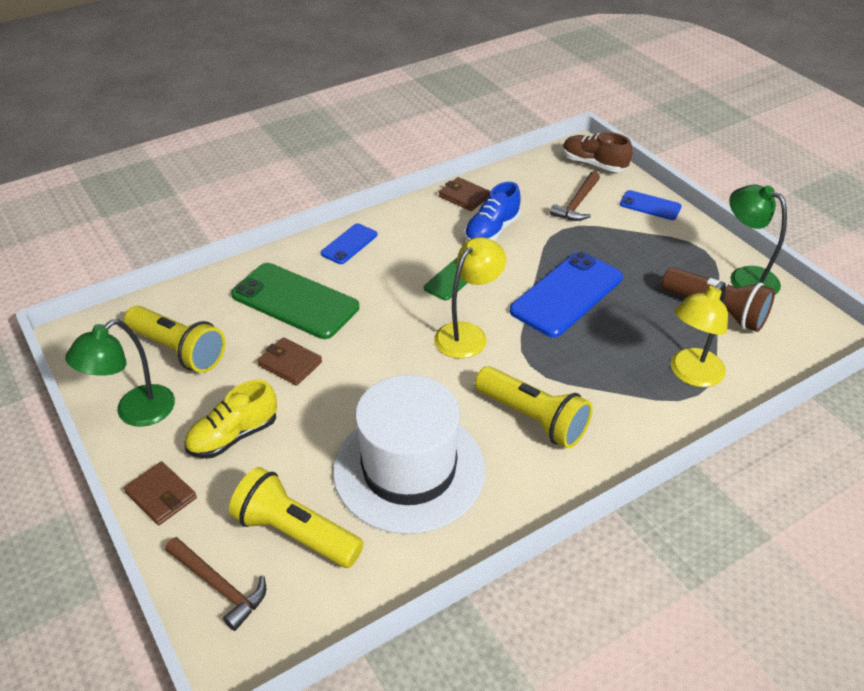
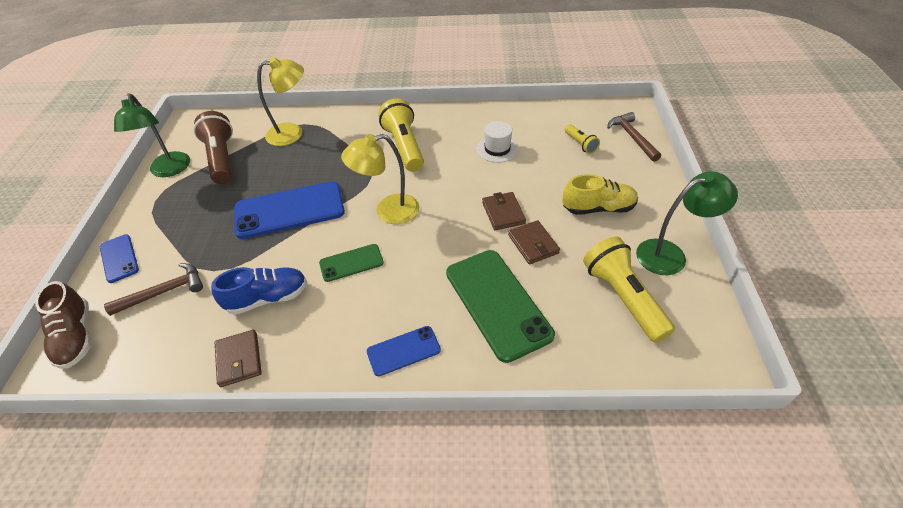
camera: 145 degrees left, 5 degrees up
(161, 495) = (658, 191): brown wallet -> brown wallet (503, 213)
(295, 533) = (580, 144): yellow flashlight -> yellow flashlight, size x0.50
(409, 469) = (497, 149): white hat -> white hat, size x0.43

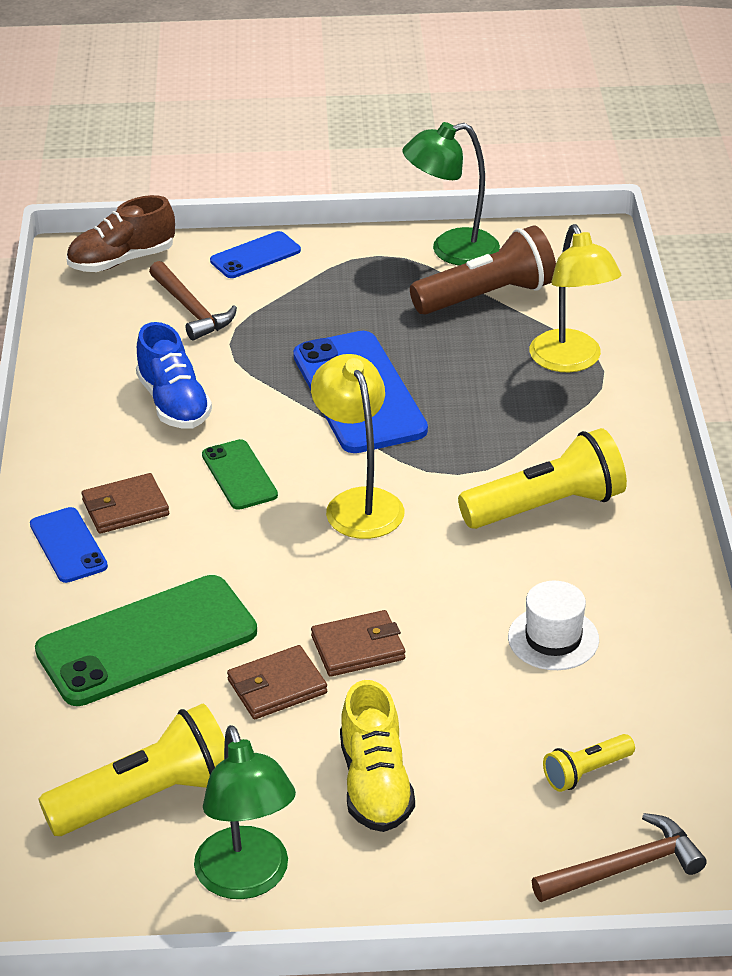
camera: 85 degrees right, 10 degrees down
(239, 359) = (71, 398): brown wallet -> brown wallet (125, 508)

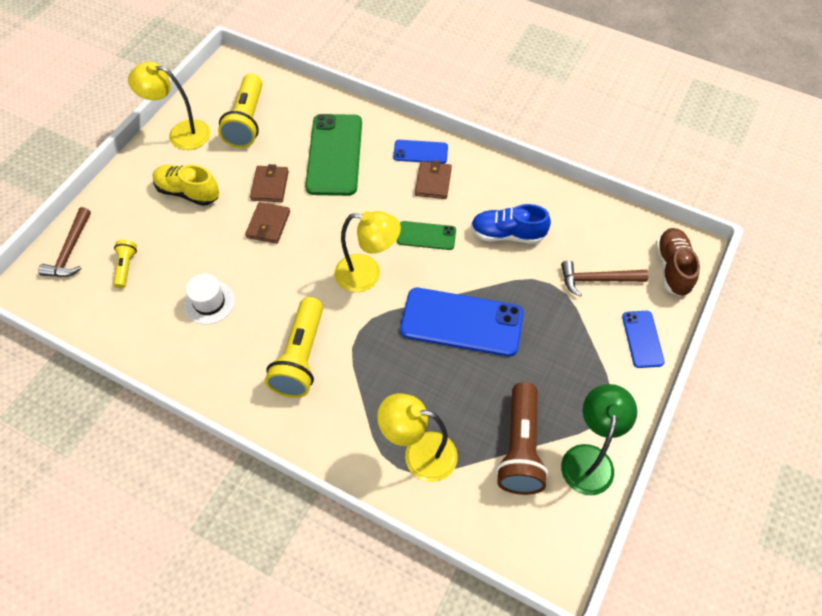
camera: 120 degrees right, 20 degrees up
(247, 879) = (181, 133): green lamp -> yellow lamp

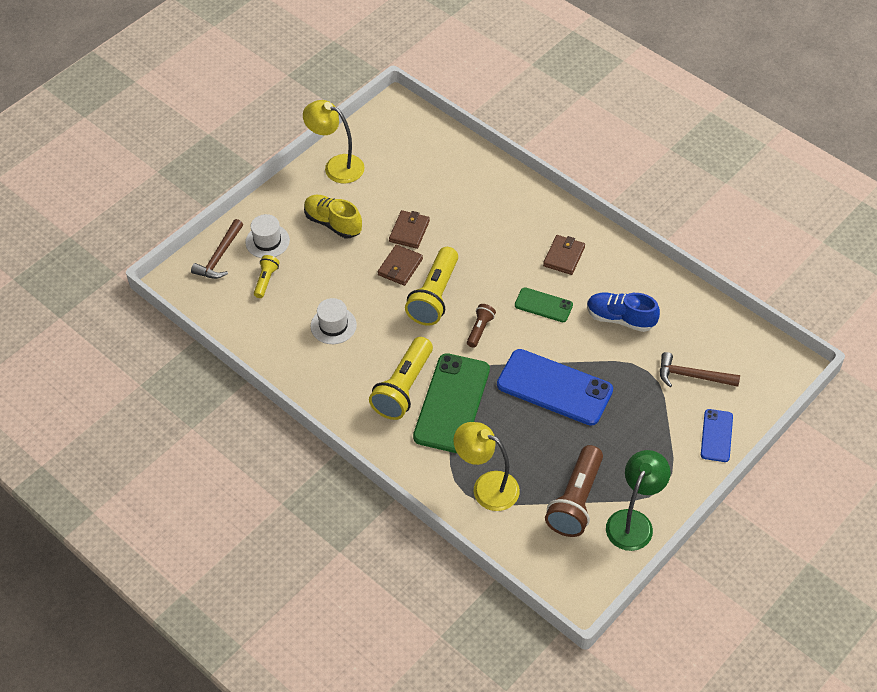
camera: 15 degrees right, 5 degrees down
(120, 224) = (267, 241): none -> white hat
(247, 121) = (400, 165): yellow flashlight -> yellow flashlight (434, 296)
(334, 155) = (476, 213): green phone -> green phone (452, 403)
(367, 275) = (480, 329): yellow lamp -> brown flashlight
(420, 152) = (559, 226): blue phone -> none
(672, 268) = (768, 380): brown shoe -> none

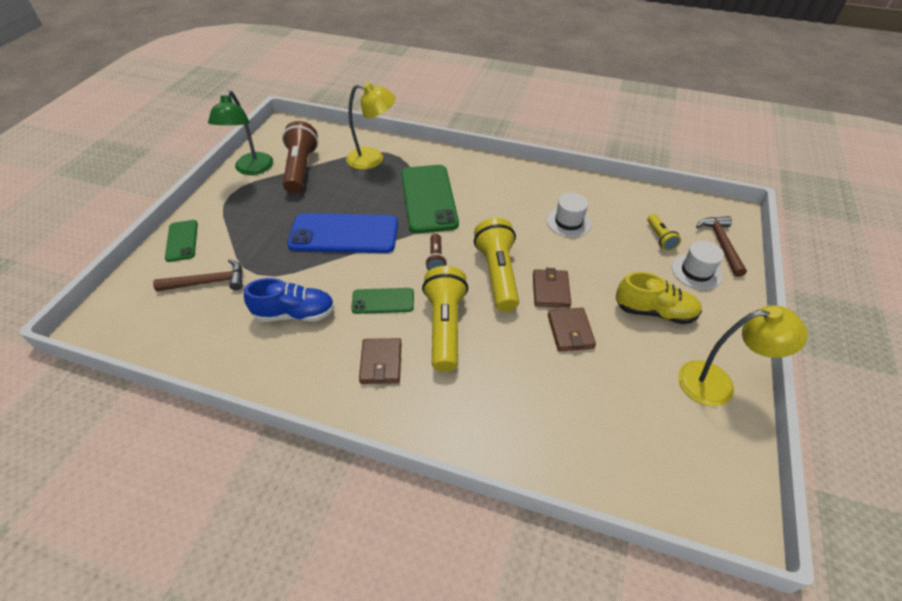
camera: 155 degrees right, 5 degrees down
(403, 388) = (475, 197): yellow flashlight -> yellow flashlight (445, 327)
(716, 435) = (182, 241): blue phone -> green phone

